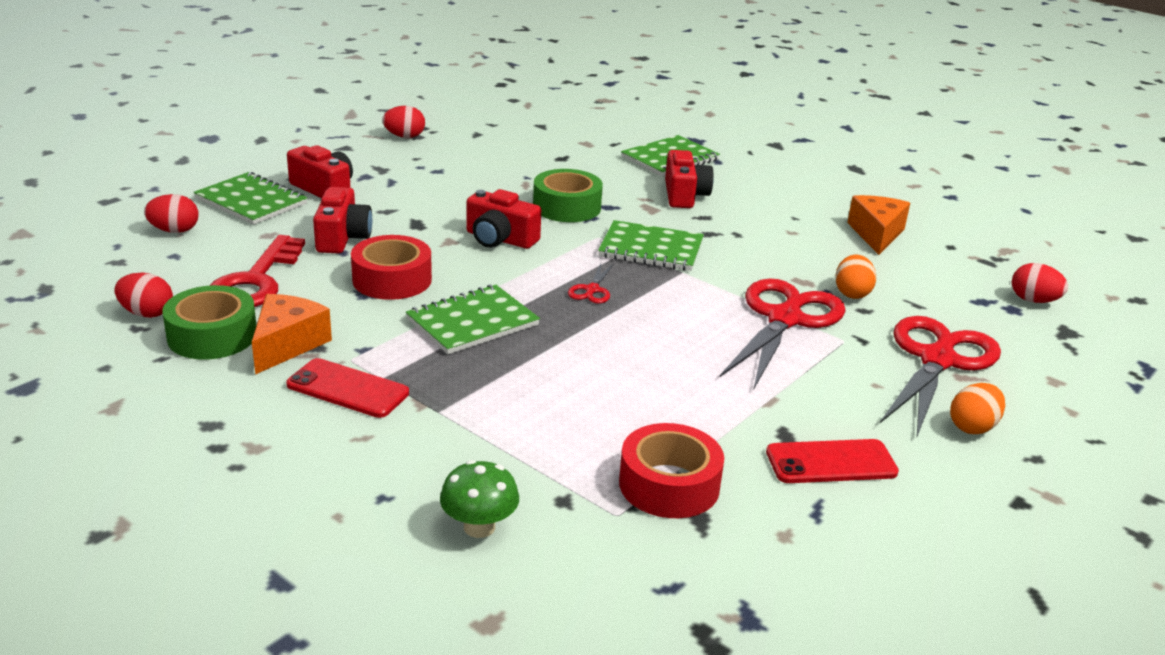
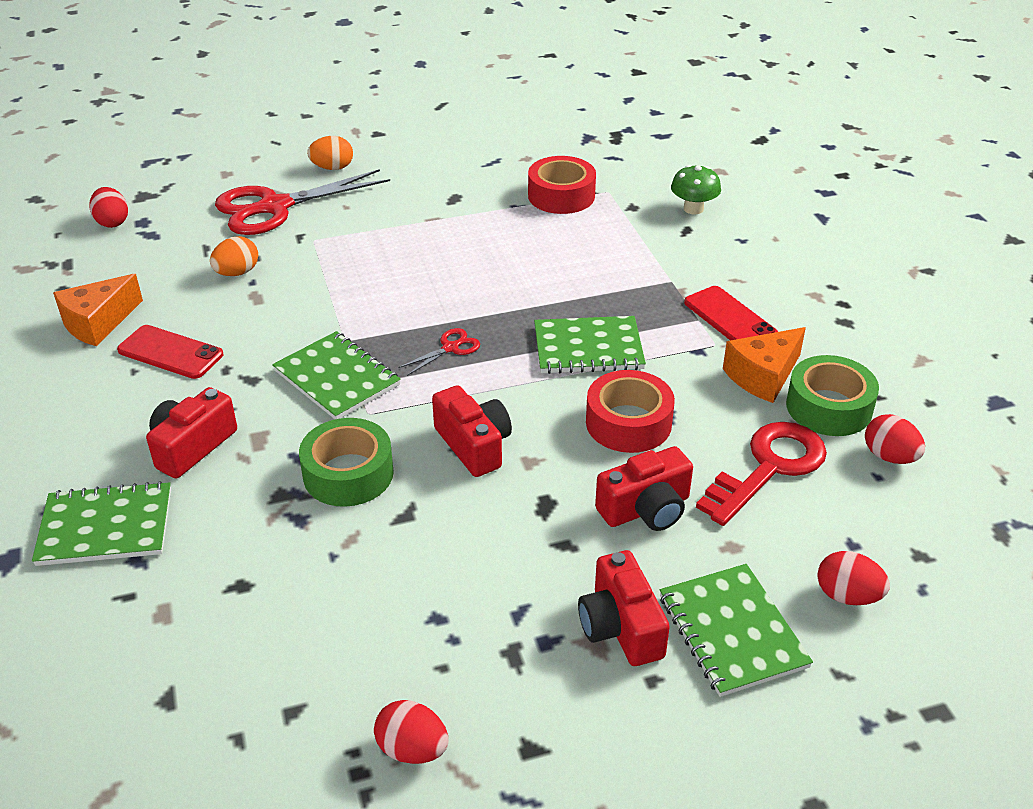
camera: 145 degrees left, 10 degrees up
(342, 237) = (646, 509): red camera -> red camera turned 150 degrees counterclockwise
(784, 319) = (329, 269): red scissors -> none
(831, 462) = (449, 178): red phone -> red phone (170, 352)

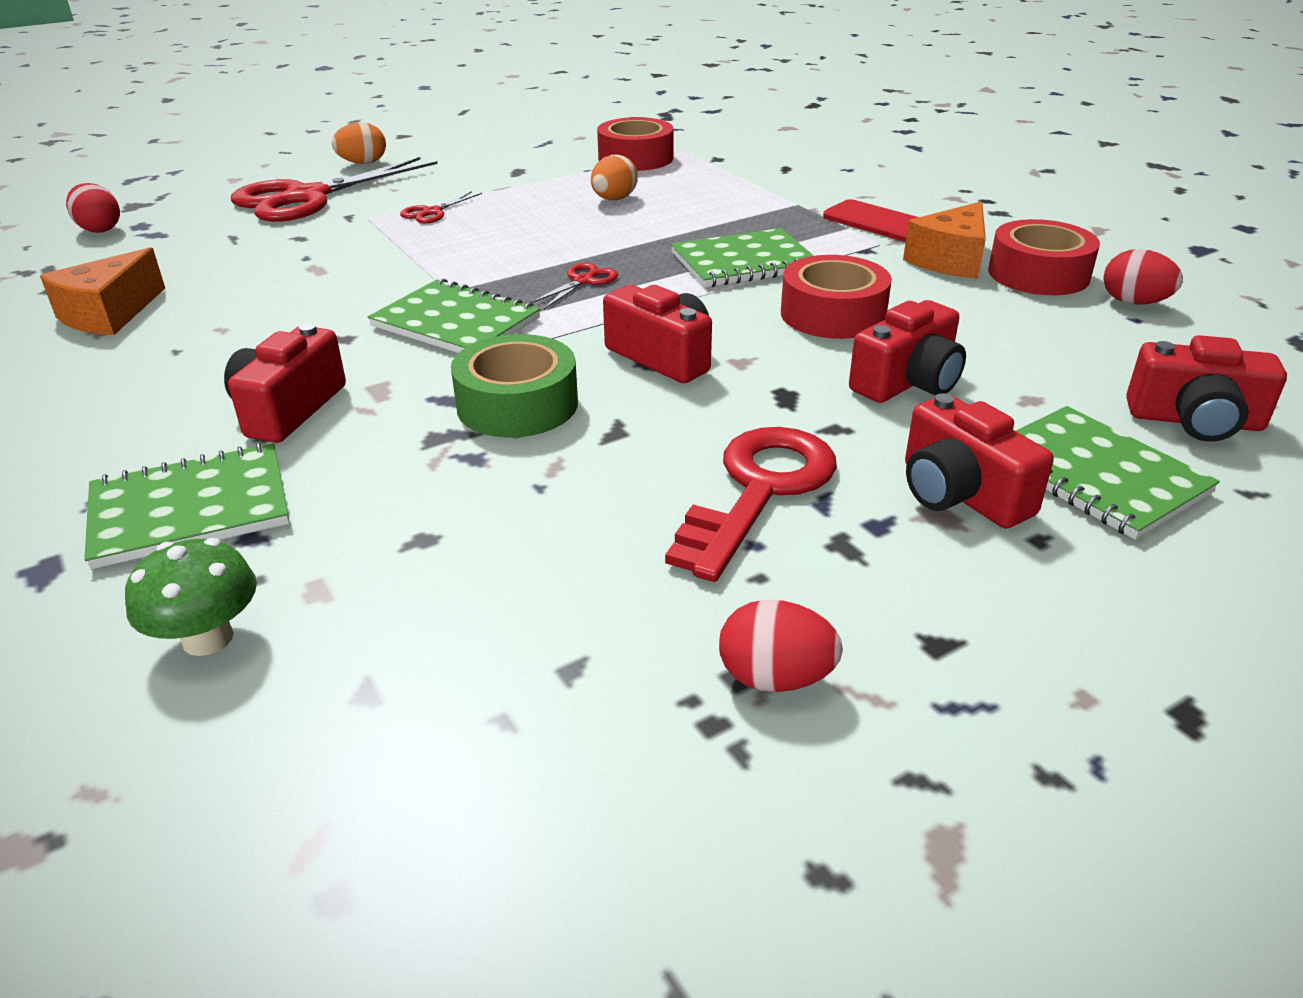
camera: 15 degrees left, 5 degrees down
(170, 352) = (222, 328): red phone -> none
(237, 273) = (283, 252): orange egg -> orange egg (614, 199)
(365, 242) = (432, 212): none -> red scissors
(693, 209) = (782, 153): green mushroom -> green mushroom (208, 638)
(769, 468) = (1016, 329): red key -> red key (759, 491)
(828, 407) = (1038, 274): green tape -> red tape
(847, 596) = (1195, 421): red egg -> red camera

